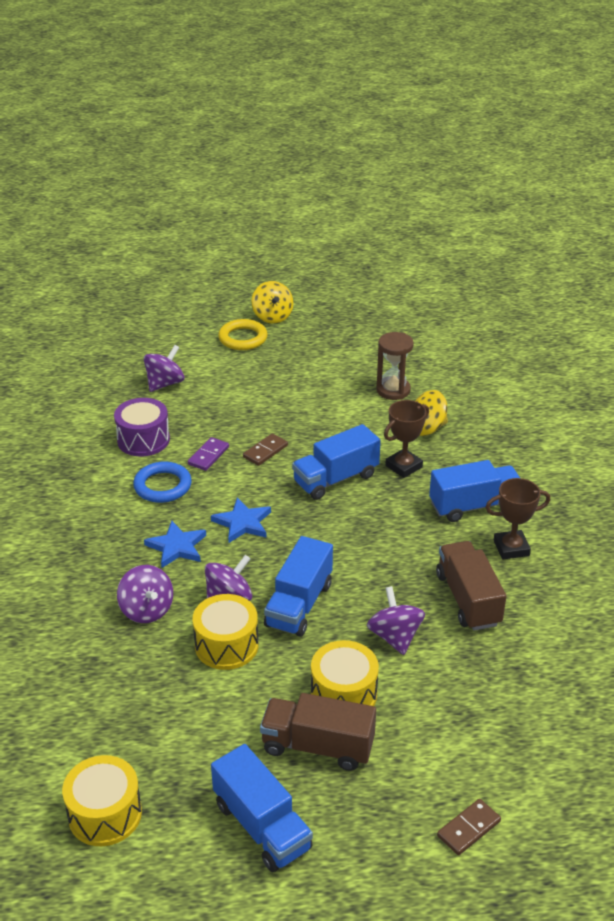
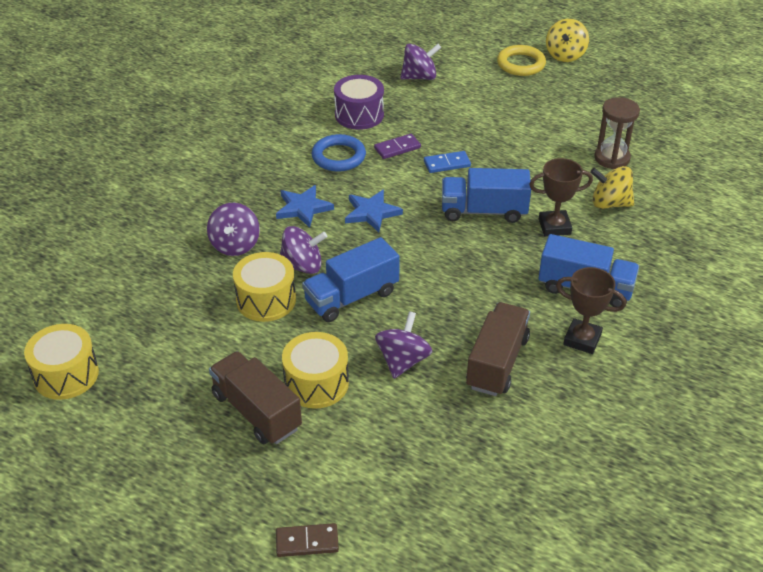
camera: 35 degrees right, 5 degrees up
(262, 826) = (158, 446): blue truck -> none
(265, 451) = (447, 164): brown domino -> blue domino

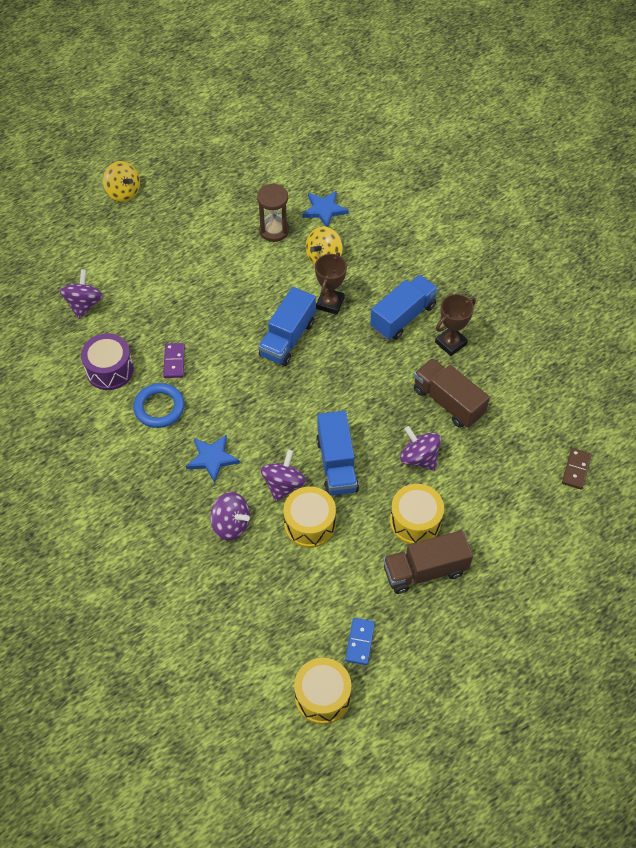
camera: 65 degrees left, 15 degrees up
(307, 542) = (554, 579): brown domino -> brown domino (576, 469)
(371, 212) = (246, 412): blue star -> blue star (324, 210)
(447, 164) = (216, 337): blue domino -> blue domino (360, 642)
(521, 64) = (115, 227): yellow ring -> none

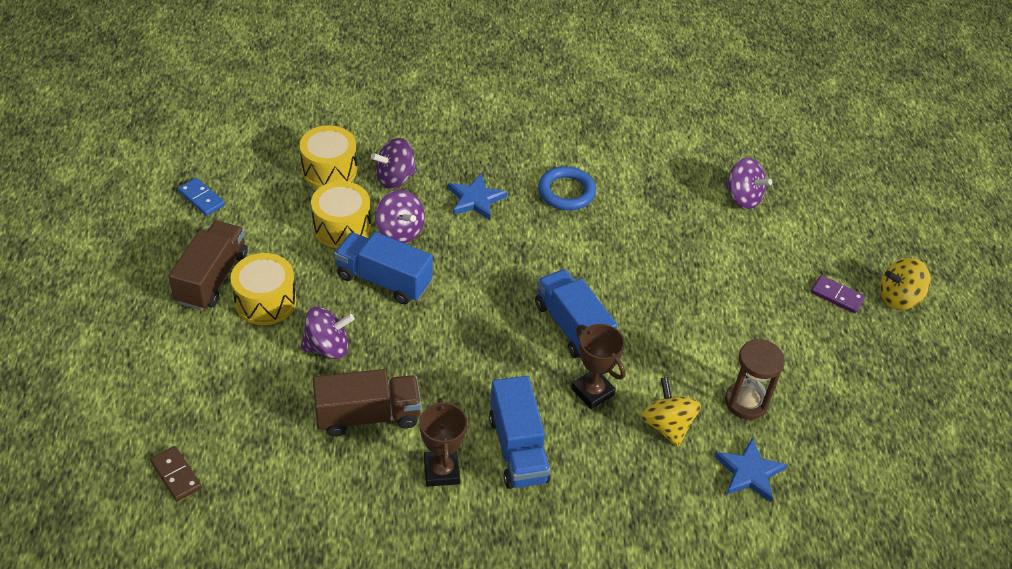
camera: 120 degrees right, 10 degrees down
(110, 370) = (641, 179): purple drum -> none
(174, 362) = (614, 227): purple domino -> purple domino (837, 296)
(322, 696) = (186, 153): yellow drum -> yellow drum (329, 170)

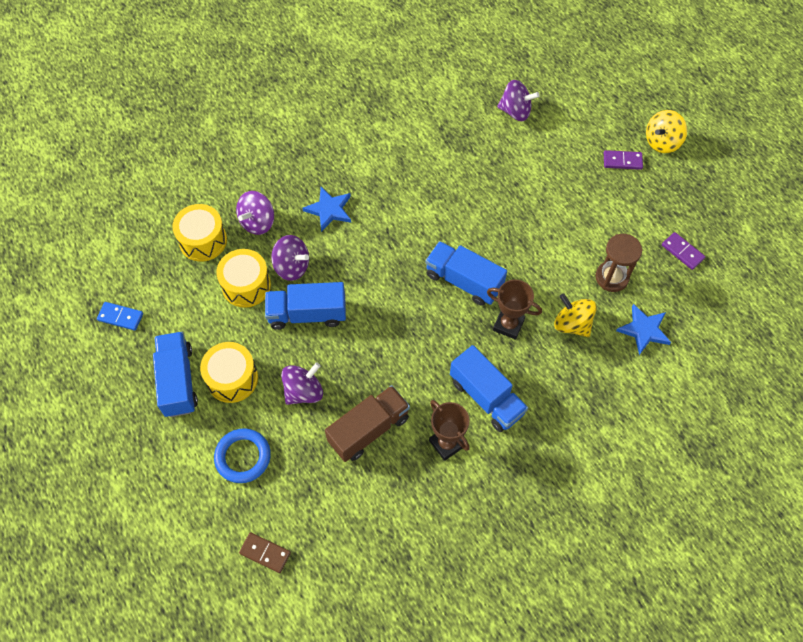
camera: 25 degrees left, 15 degrees up
(212, 278) = (178, 381): brown truck -> blue truck
(566, 192) = (390, 169): blue ring -> blue ring (243, 457)
(851, 416) = (682, 252): none -> purple domino

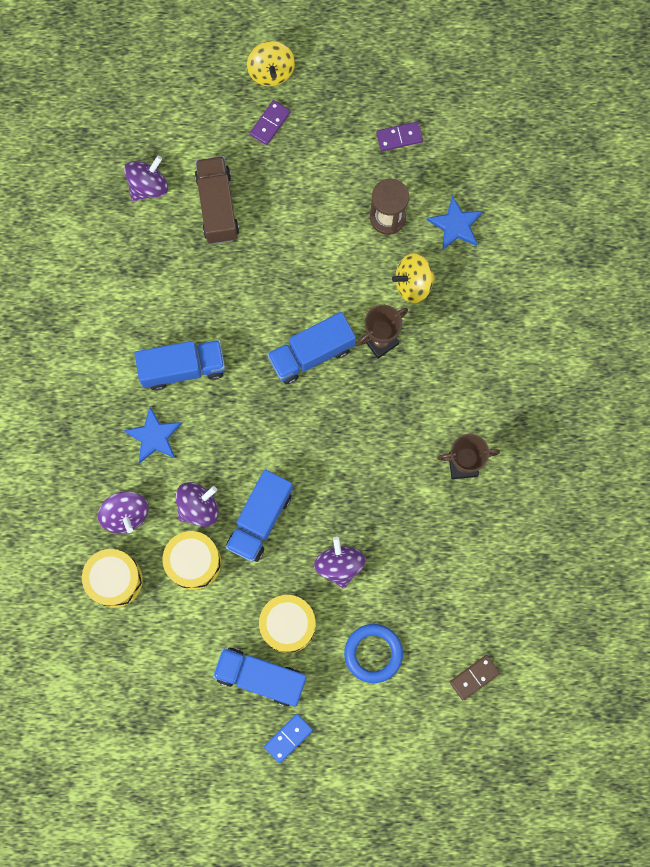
camera: 60 degrees left, 15 degrees up
(120, 317) = (156, 702): blue domino -> blue domino (288, 738)
(369, 430) = (411, 526): brown truck -> brown truck (217, 206)
(486, 397) = (439, 404): blue truck -> blue truck (183, 368)

